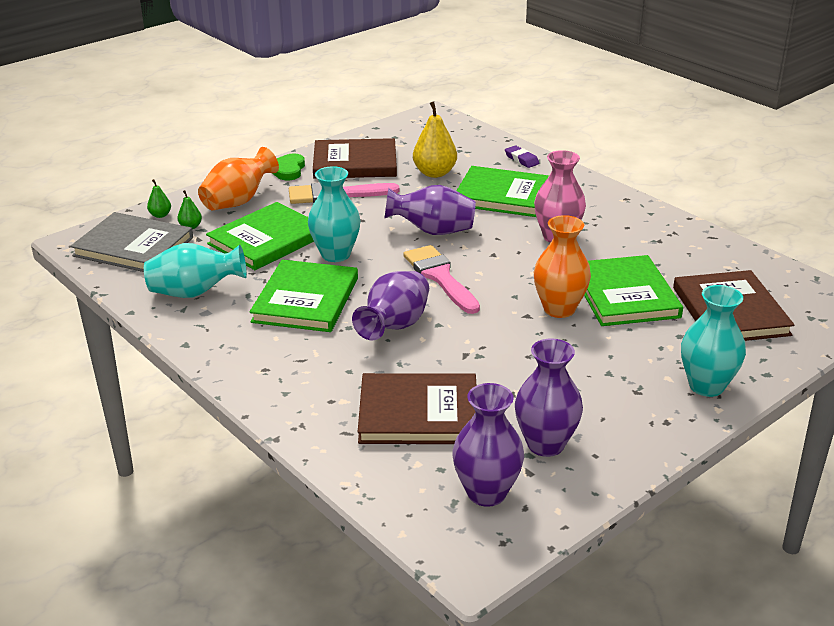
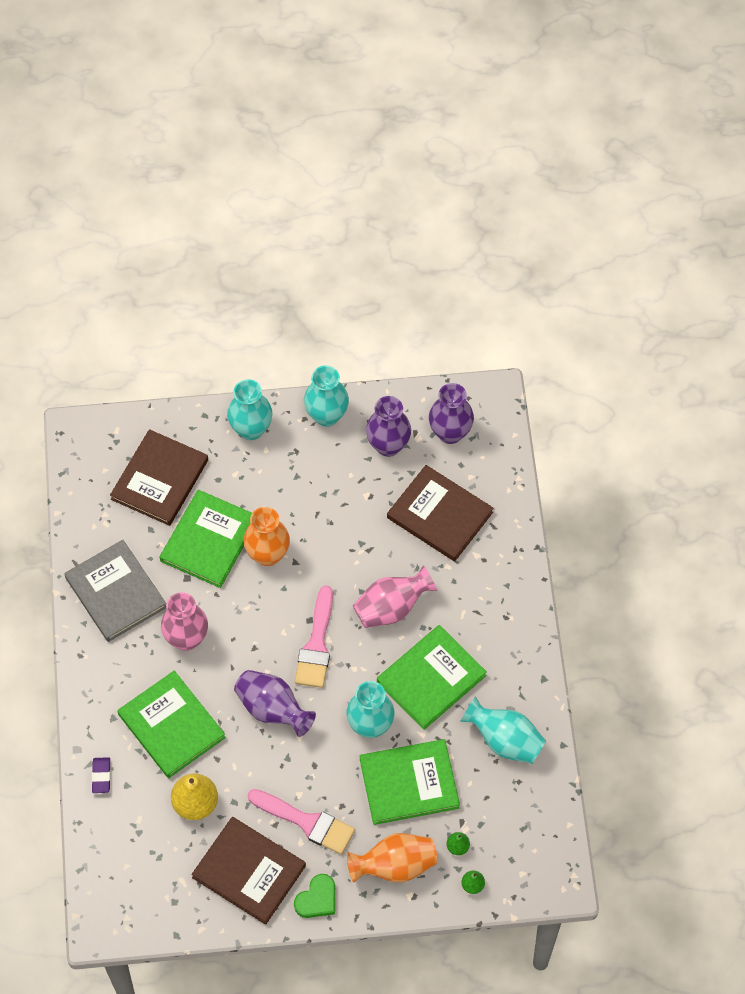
camera: 145 degrees left, 30 degrees up
(133, 247) = (519, 843): grey book -> grey book (116, 592)
(395, 326) = (391, 608): purple vase -> pink vase
(647, 436) = (326, 415): none -> turquoise vase

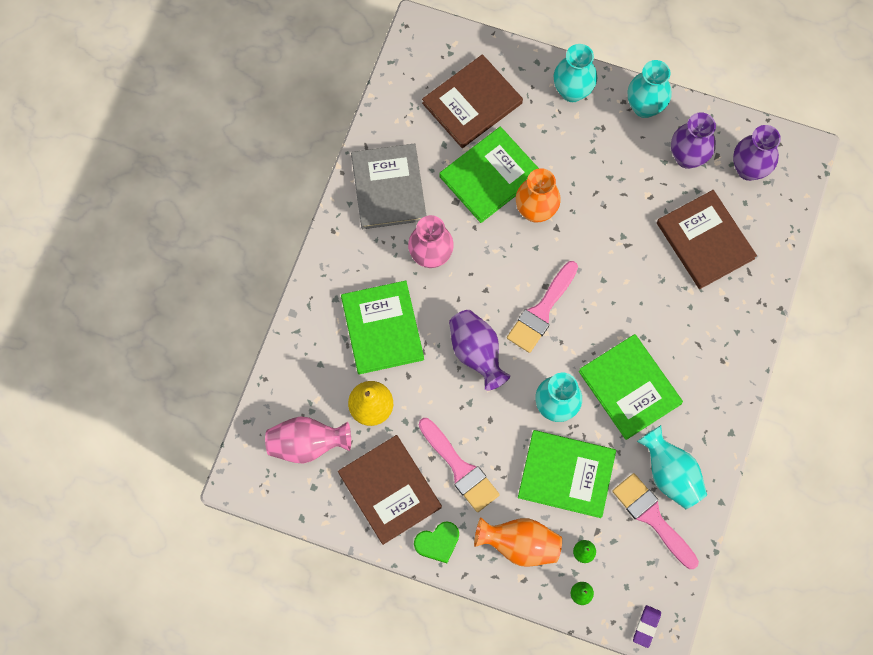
camera: 25 degrees right, 10 degrees up
(101, 776) = (302, 346): purple eraser -> purple eraser (646, 626)
(391, 608) = (623, 307): pink vase -> pink vase (307, 444)
(431, 679) = (629, 387): green book -> green book turned 75 degrees clockwise
(506, 787) = (652, 517): none -> pink brush

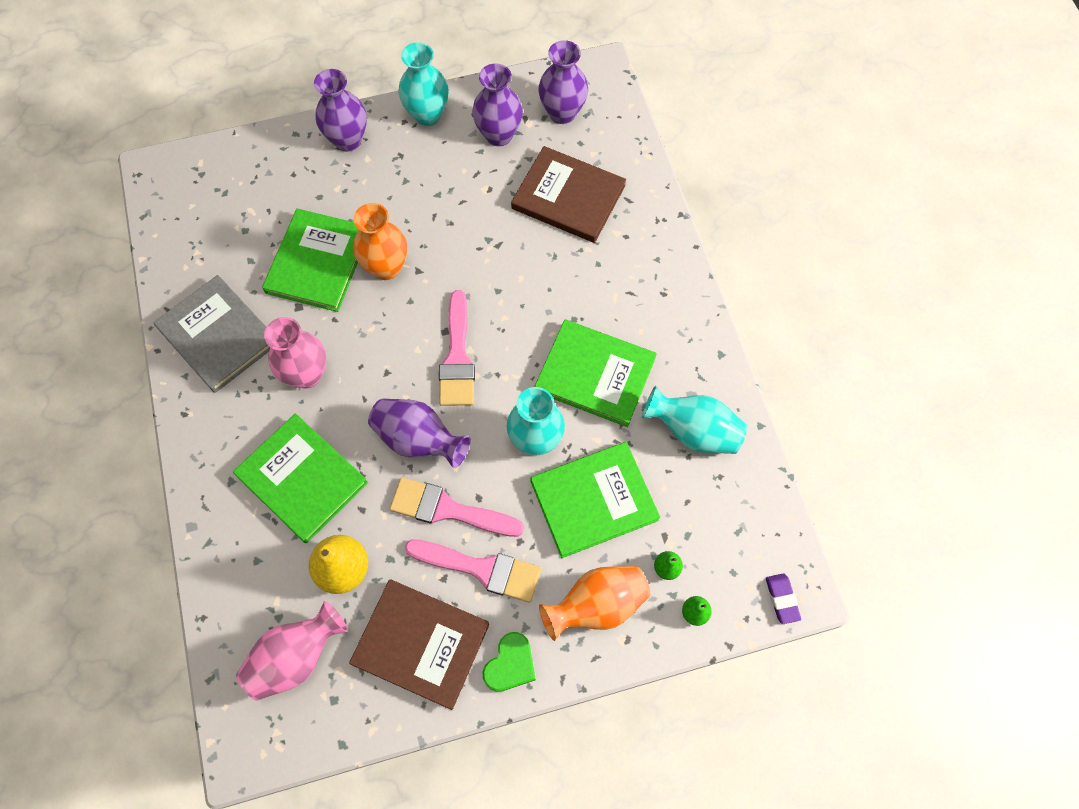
camera: 35 degrees left, 5 degrees down
(472, 103) = (254, 206): brown book -> none
(572, 91) = (348, 140): turquoise vase -> purple vase
(652, 517) = (707, 485): pink brush -> pink brush (448, 509)

